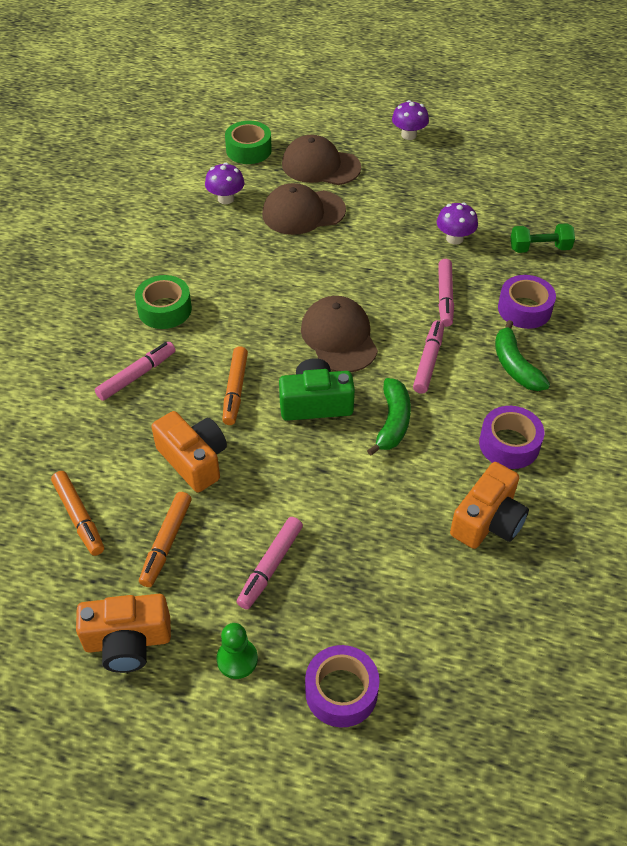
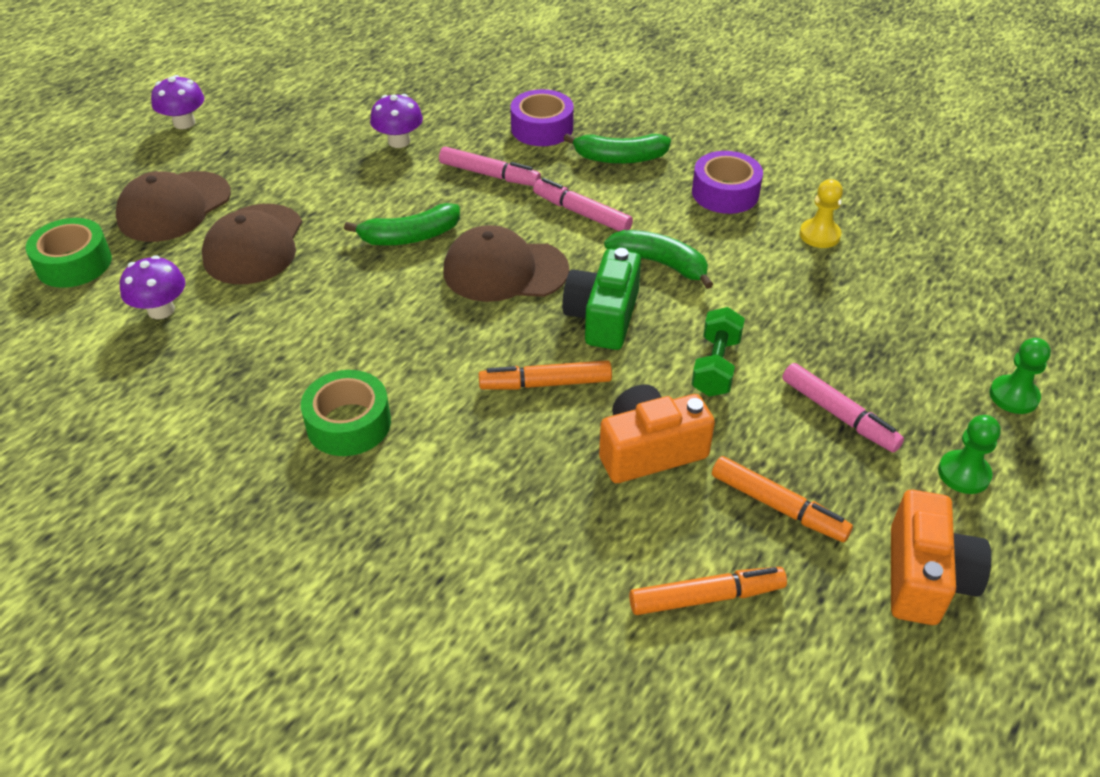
camera: 70 degrees left, 5 degrees down
(137, 375) = (465, 481): pink marker -> none
(235, 390) = (545, 383): orange marker -> orange marker turned 150 degrees clockwise
(341, 691) = (1013, 396): purple tape -> green pawn
(350, 279) = (410, 237): none -> green banana
(488, 521) = (819, 235): orange camera -> yellow pawn
(539, 248) = (457, 92): green dumbbell -> green dumbbell (716, 366)

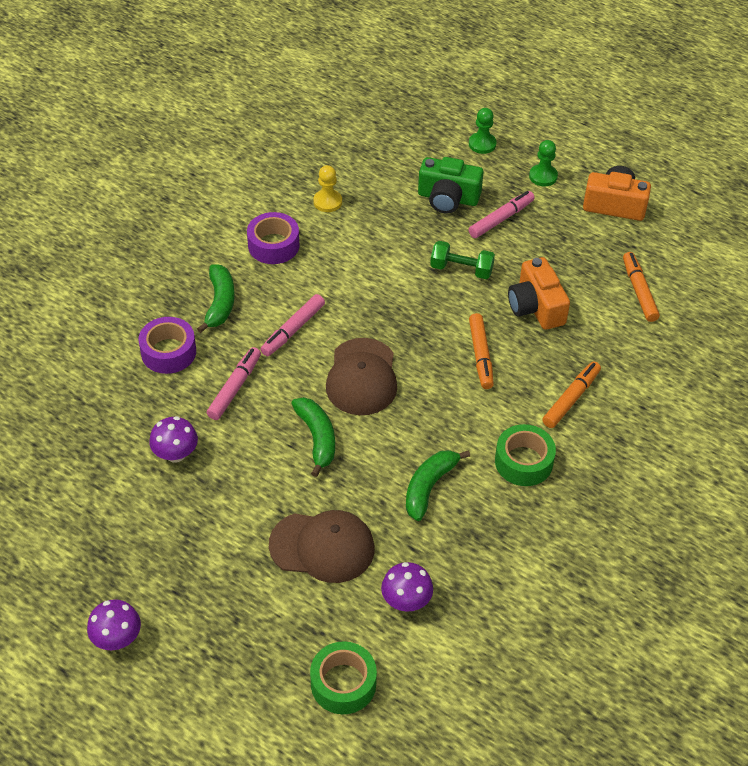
camera: 90 degrees left, 5 degrees up
(174, 207) = (263, 619): brown cap -> none
(603, 317) = (414, 323): green camera -> green camera (448, 198)
(660, 263) = (356, 288): green banana -> green banana (429, 487)
(778, 506) = (574, 255): orange marker -> orange marker (571, 399)

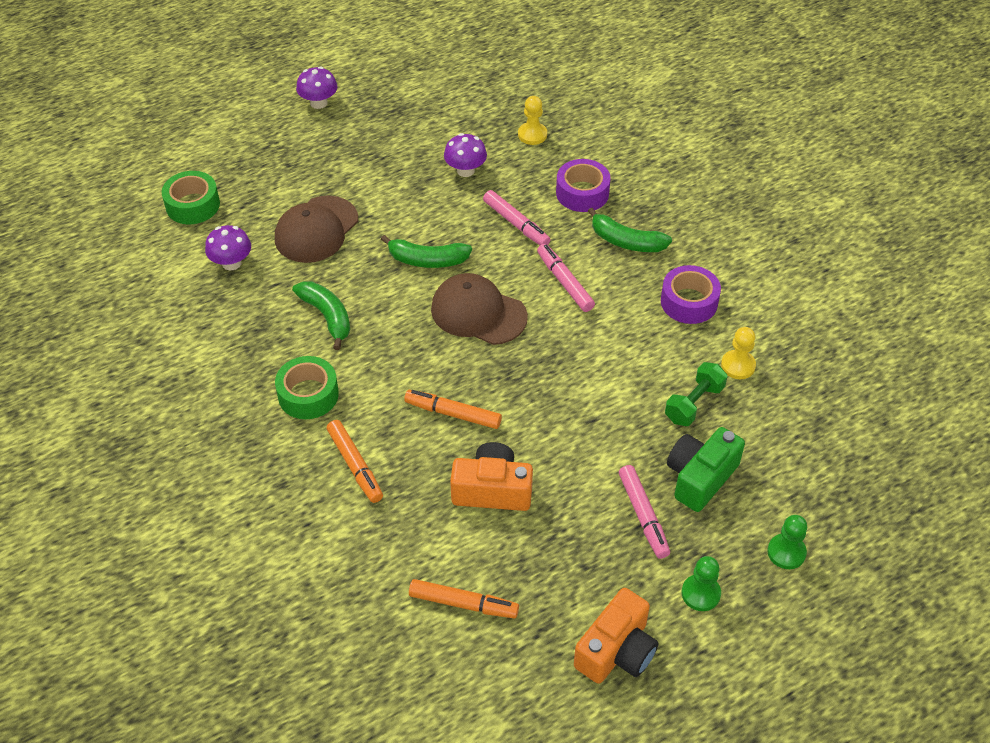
camera: 115 degrees right, 0 degrees up
(96, 417) = (532, 135): none -> yellow pawn
(461, 269) = (580, 445): green dumbbell -> green dumbbell (694, 403)

